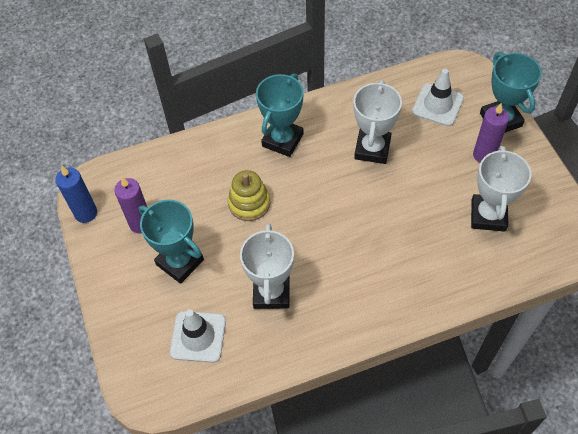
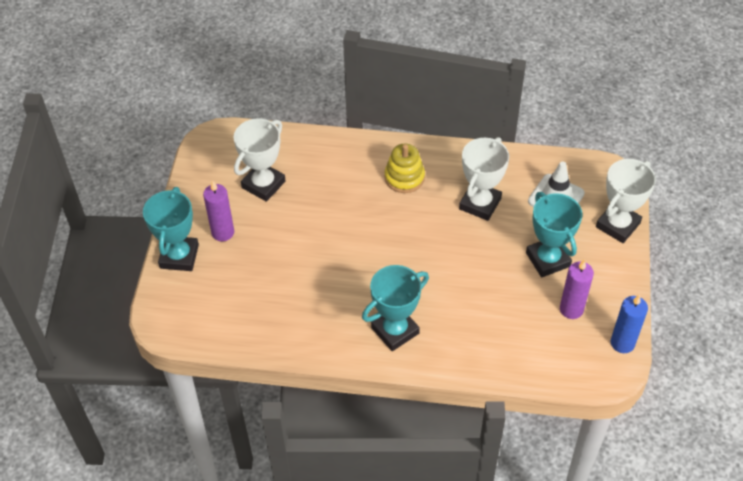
camera: 155 degrees left, 5 degrees down
(249, 203) = (460, 283): yellow stacking toy -> yellow stacking toy (404, 177)
(372, 149) = (316, 283): white trophy -> white trophy (617, 225)
(437, 105) = (222, 297): white traffic cone -> none

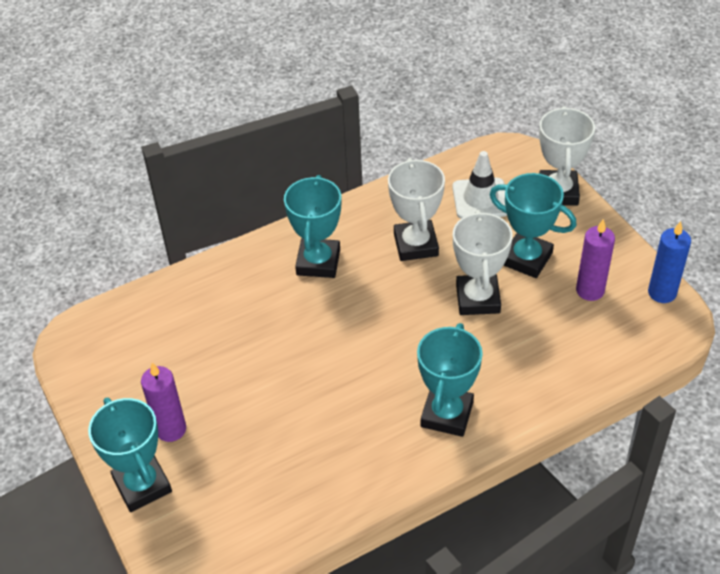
camera: 35 degrees left, 5 degrees down
(263, 184) = (173, 353): white trophy -> white trophy (477, 299)
(404, 177) = (318, 262): yellow stacking toy -> turquoise trophy

